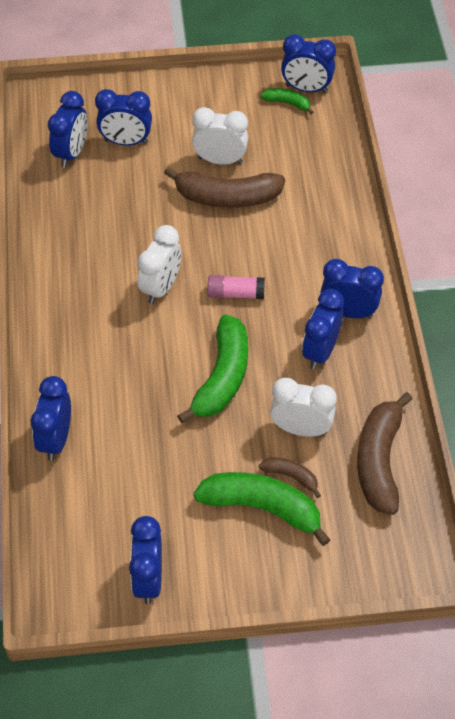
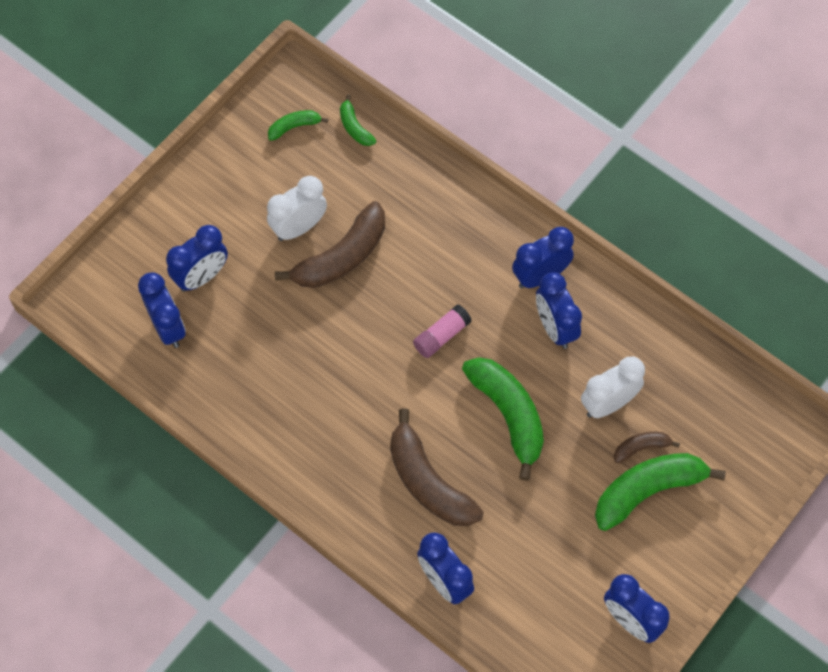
camera: 45 degrees left, 10 degrees up
(161, 287) = (379, 382): white clock -> none
(306, 89) = (295, 100): blue clock -> none
(327, 131) = (354, 127): none -> green banana
(379, 460) = (686, 377): brown banana -> brown banana (428, 482)

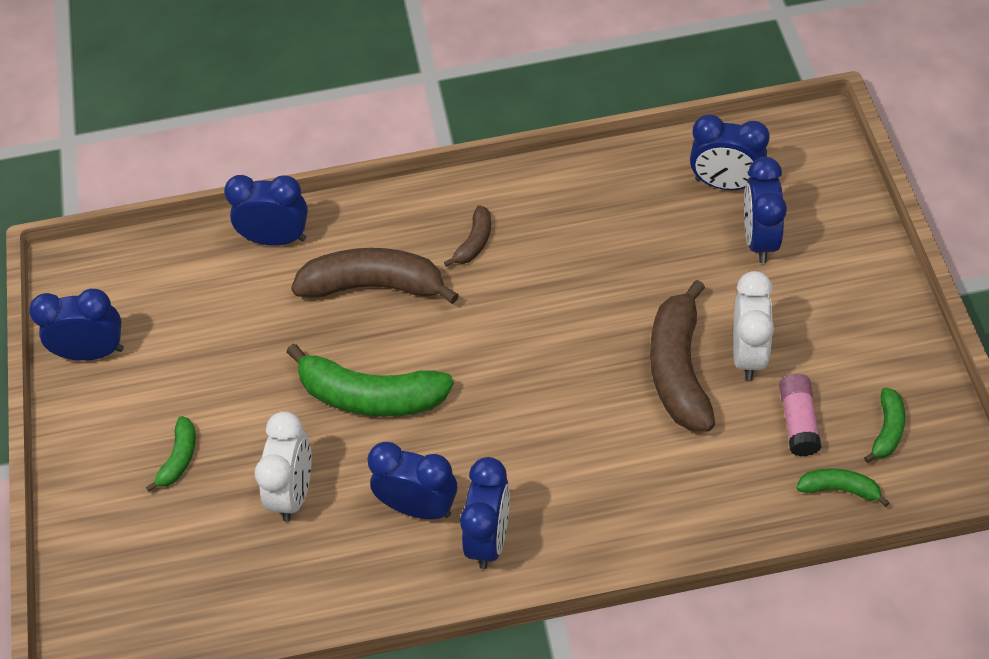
camera: 135 degrees right, 10 degrees down
(441, 336) = (507, 397): pink glue stick -> pink glue stick (798, 421)
(641, 447) = (222, 486): brown banana -> brown banana (474, 242)
(648, 490) = (179, 458): green banana -> green banana, size x0.49

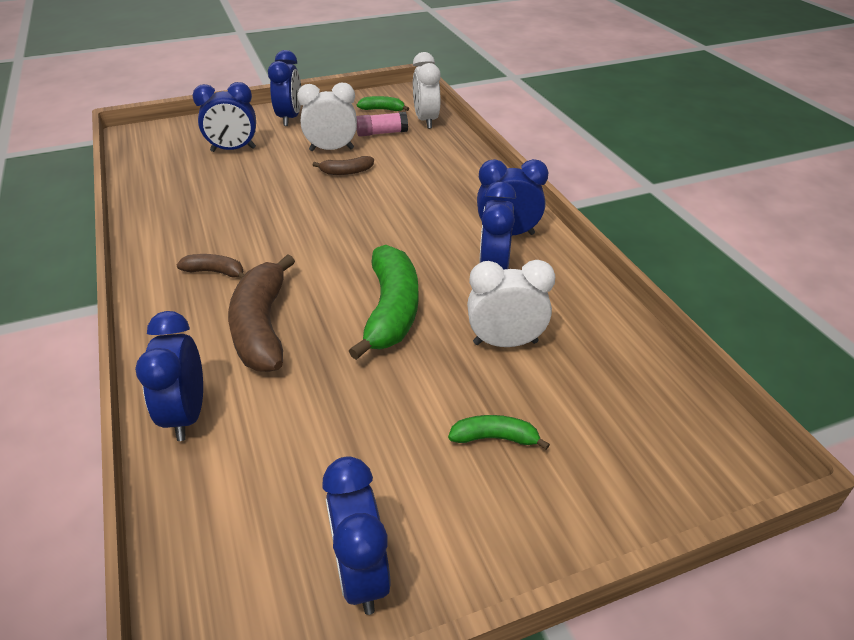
camera: 105 degrees left, 15 degrees down
(678, 369) = (346, 172): brown banana -> brown banana, size x0.49
(725, 184) = (177, 164): blue clock -> blue clock (290, 118)
(839, 489) = (426, 121): green banana -> white clock

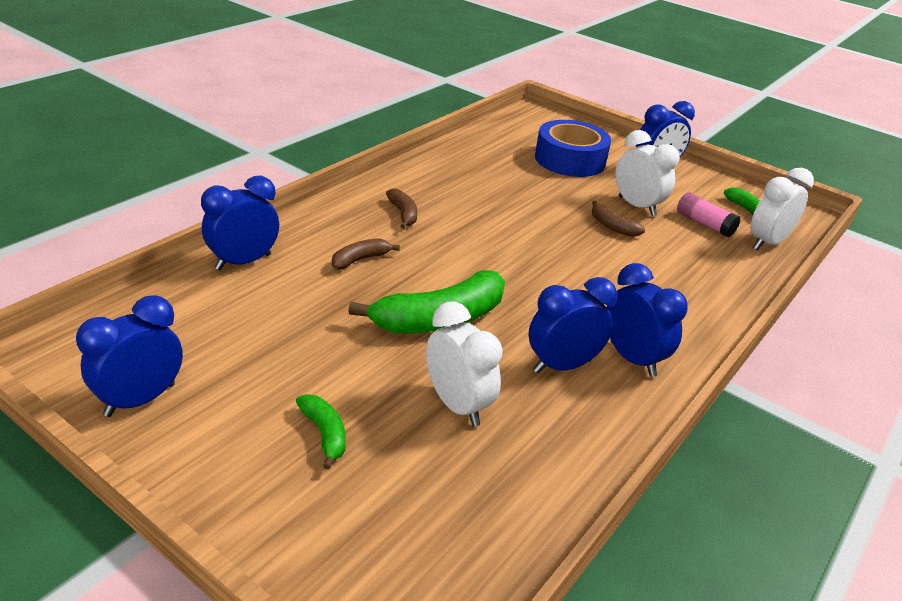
camera: 55 degrees right, 5 degrees down
(233, 150) = (570, 160): blue clock -> blue tape
(262, 327) = (360, 259): brown banana -> brown banana, size x0.49

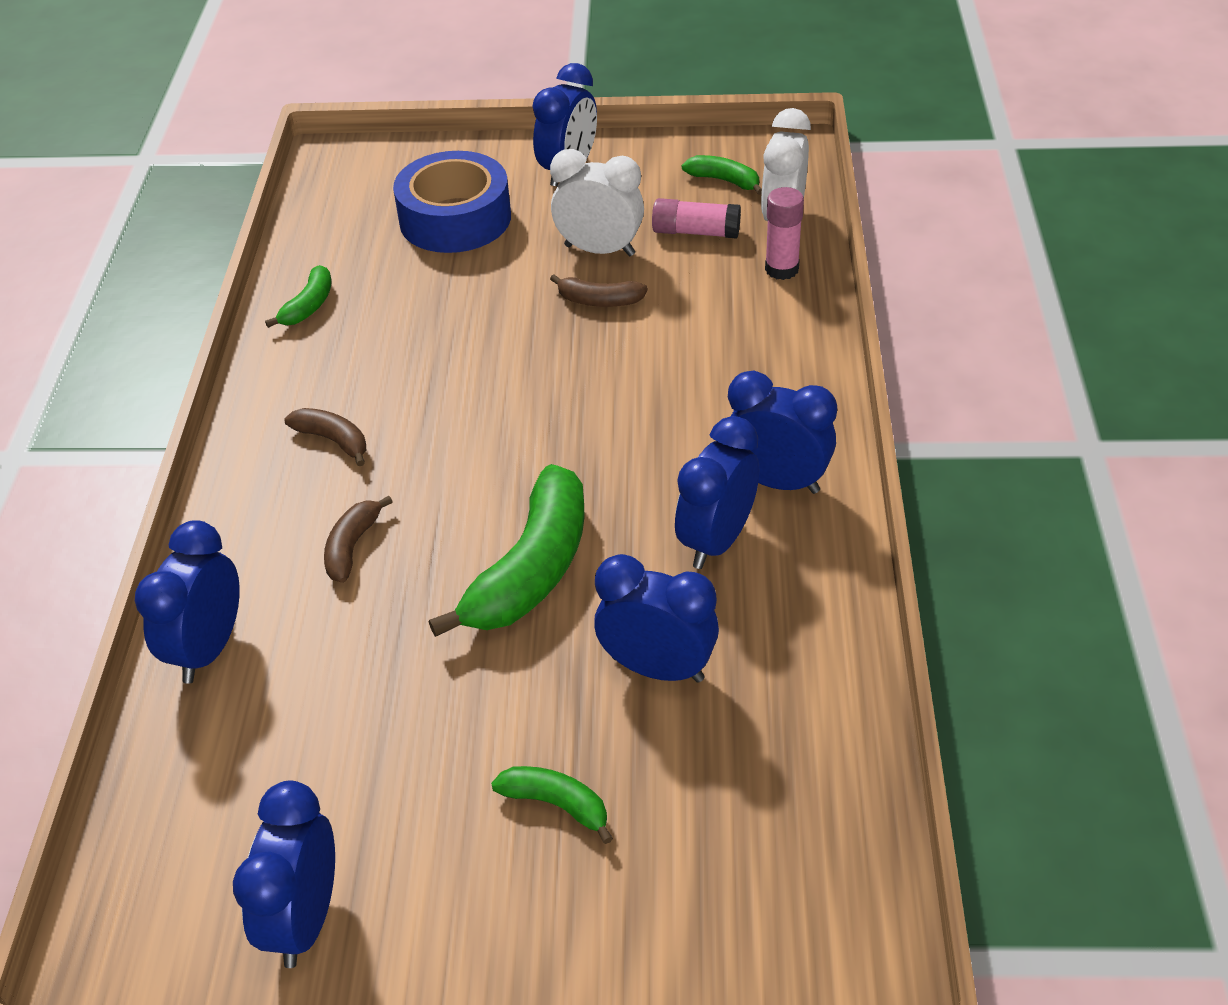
camera: 30 degrees left, 10 degrees up
(455, 159) = (308, 306): none -> green banana
(457, 405) = (657, 668): white clock -> blue clock
(742, 264) = (781, 269): none -> pink glue stick

